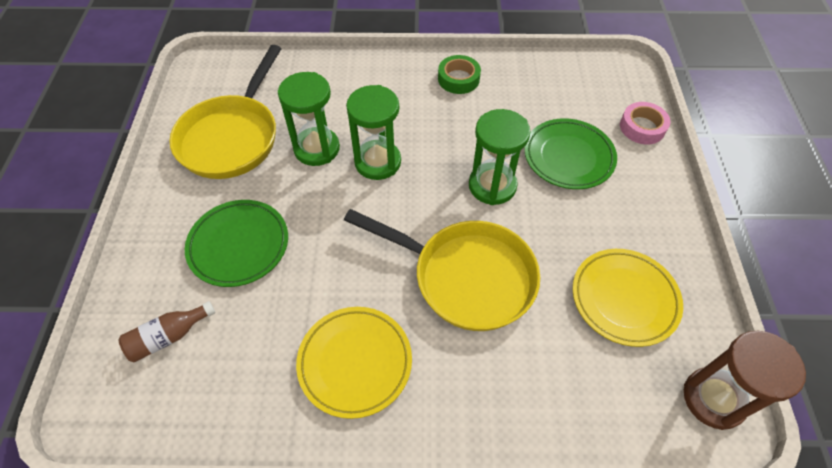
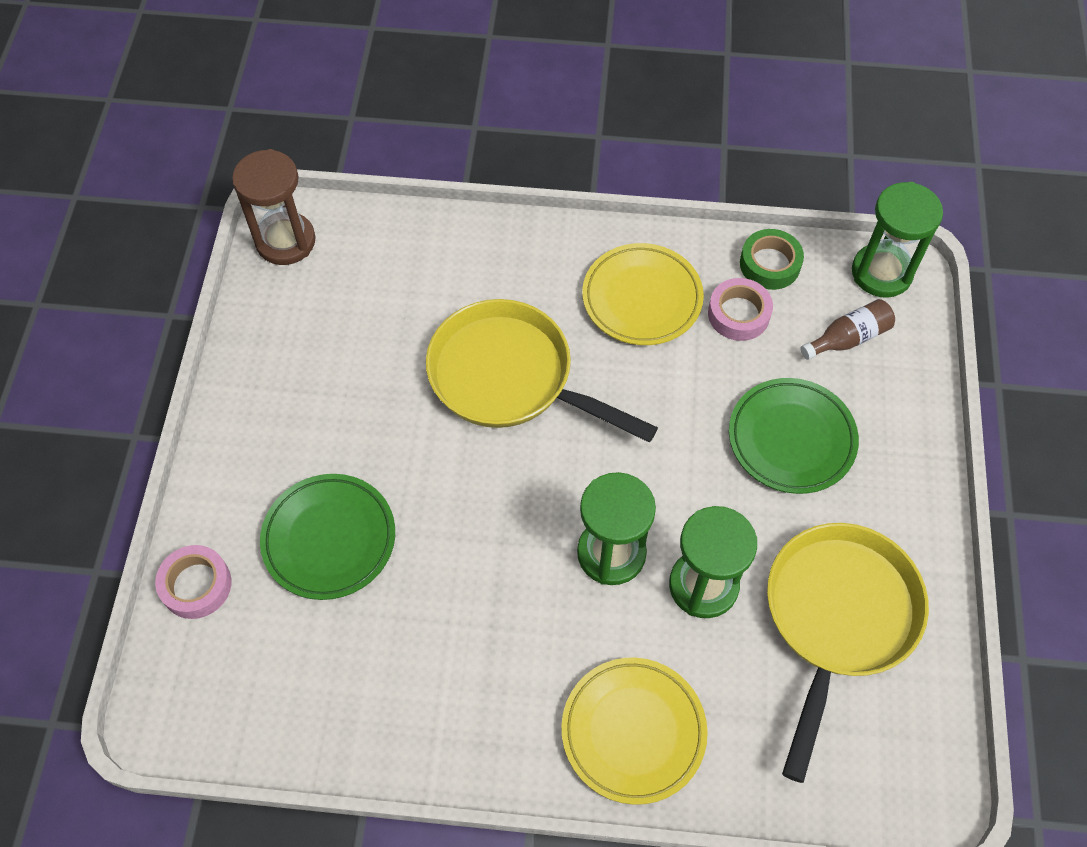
camera: 175 degrees left, 5 degrees up
(265, 353) = (738, 314): none -> pink tape
(458, 79) = (464, 719): green tape -> green tape (770, 264)
(492, 186) = (452, 500): green hourglass -> green hourglass (881, 273)
(624, 299) = (333, 339): yellow plate -> yellow plate (633, 731)

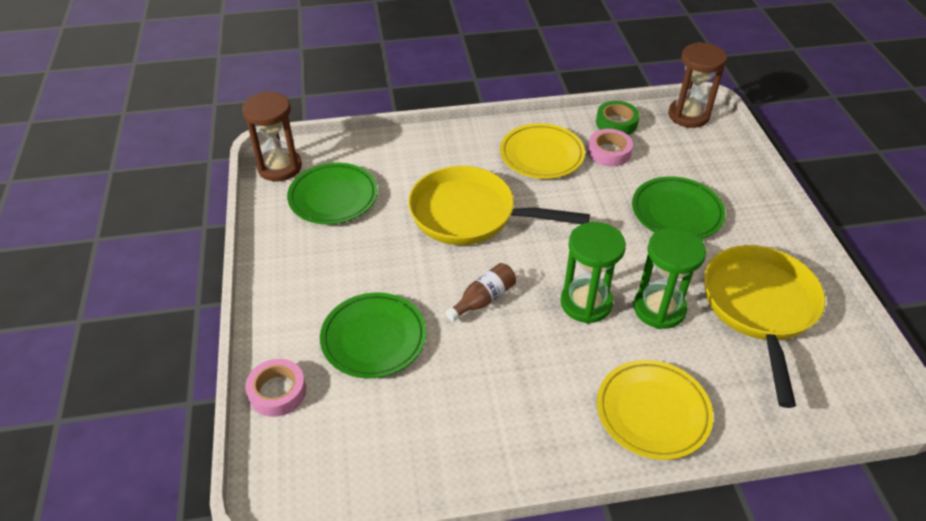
camera: 15 degrees left, 15 degrees down
(341, 308) = (333, 197): none -> green plate
(848, 338) = (685, 152): brown bottle -> brown bottle (483, 299)
(881, 273) = (688, 115): green hourglass -> brown hourglass

